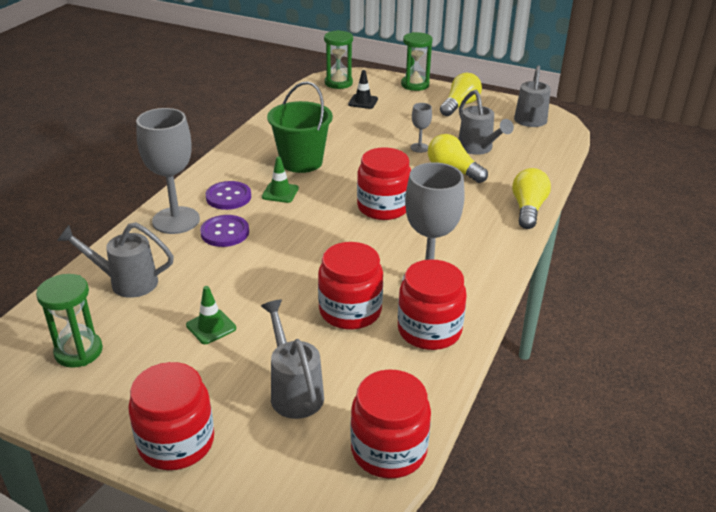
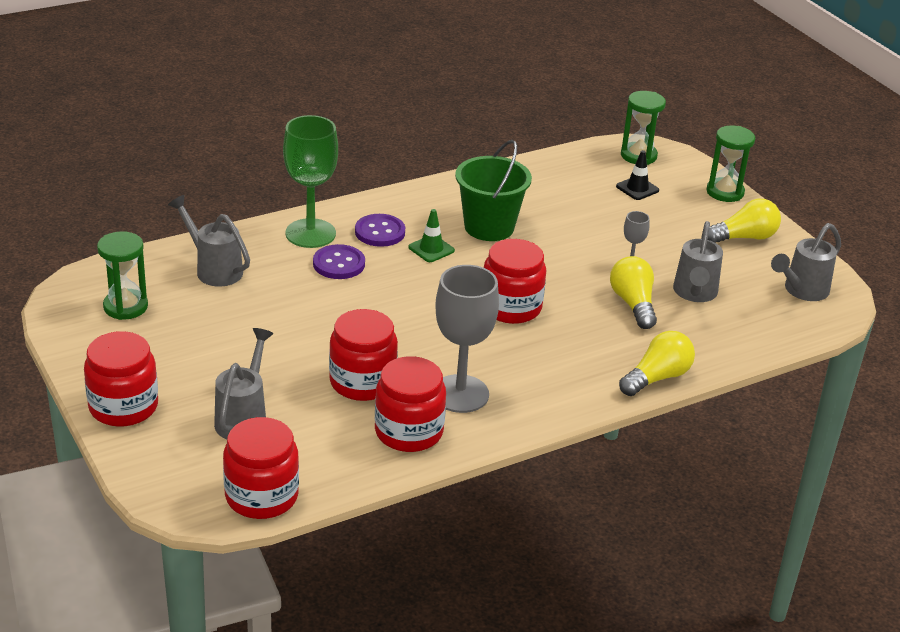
camera: 35 degrees right, 0 degrees up
(176, 220) = (310, 233): grey goblet -> green goblet
(211, 327) = (238, 337): green traffic cone -> none

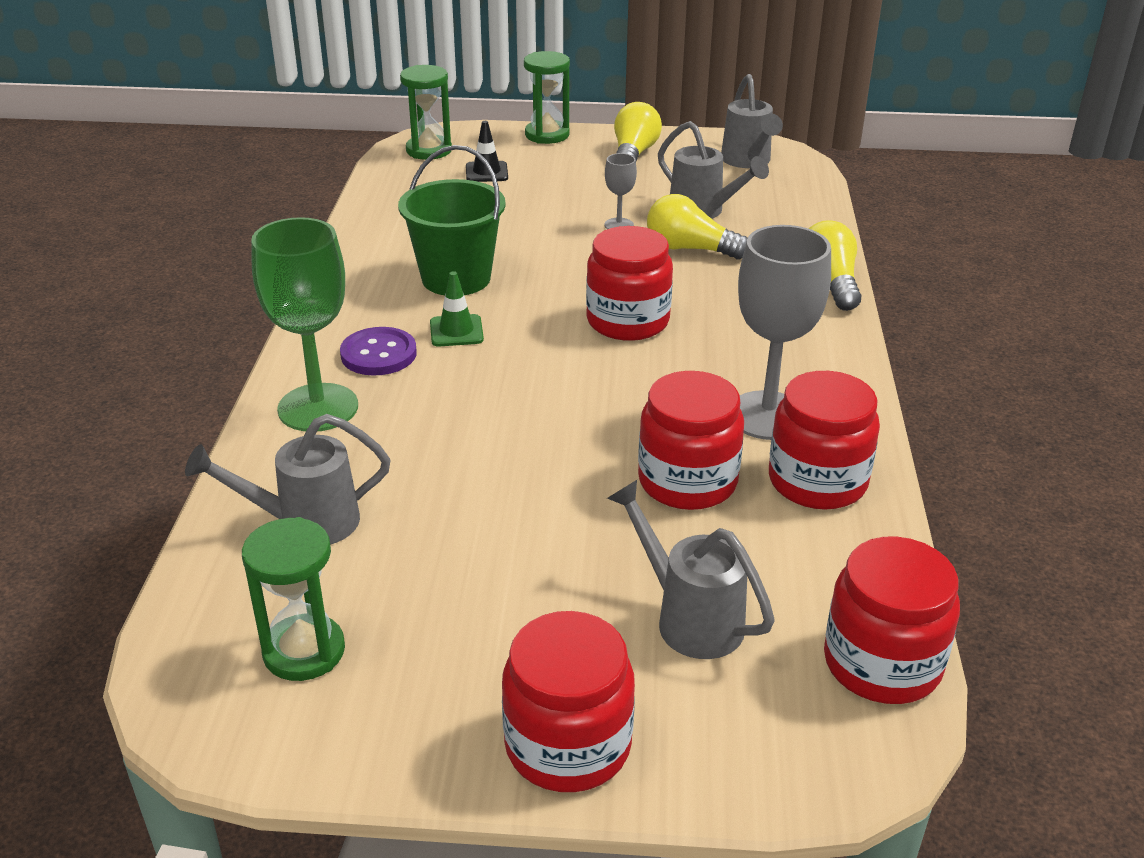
camera: 55 degrees left, 0 degrees up
(339, 264) = (412, 409): purple button -> none

